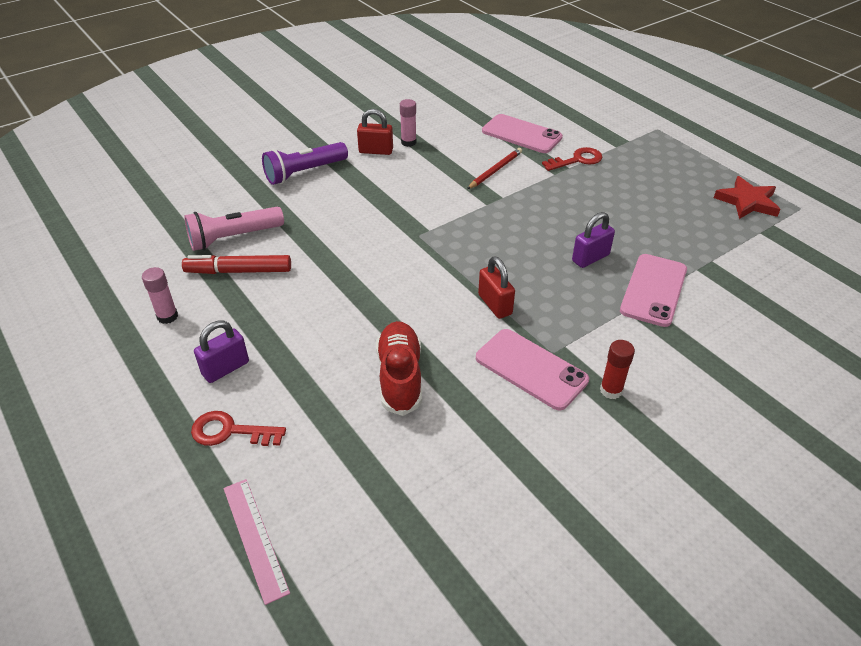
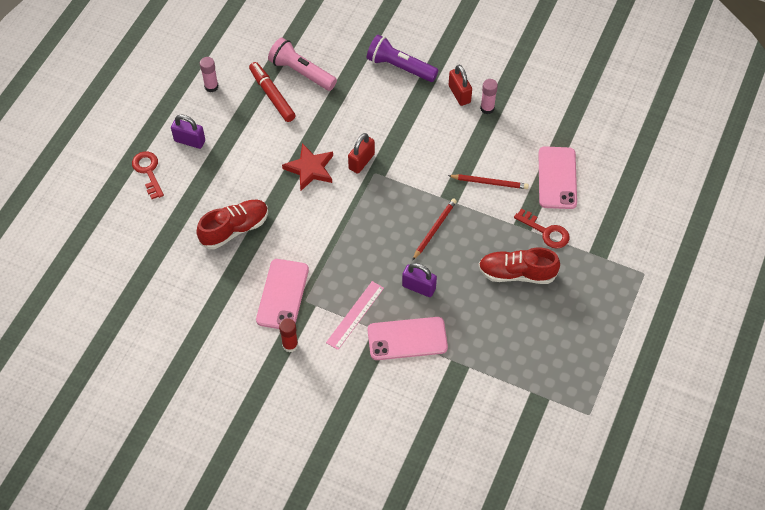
camera: 60 degrees right, 15 degrees up
(255, 538) = (92, 222): pink ruler -> pink ruler (355, 315)
(495, 304) = (330, 250): red padlock -> red padlock (361, 161)
(524, 222) = (434, 229): none -> red pencil
(614, 192) = (517, 273): none -> red shoe
(747, 202) = (570, 372): red star -> red star (310, 169)

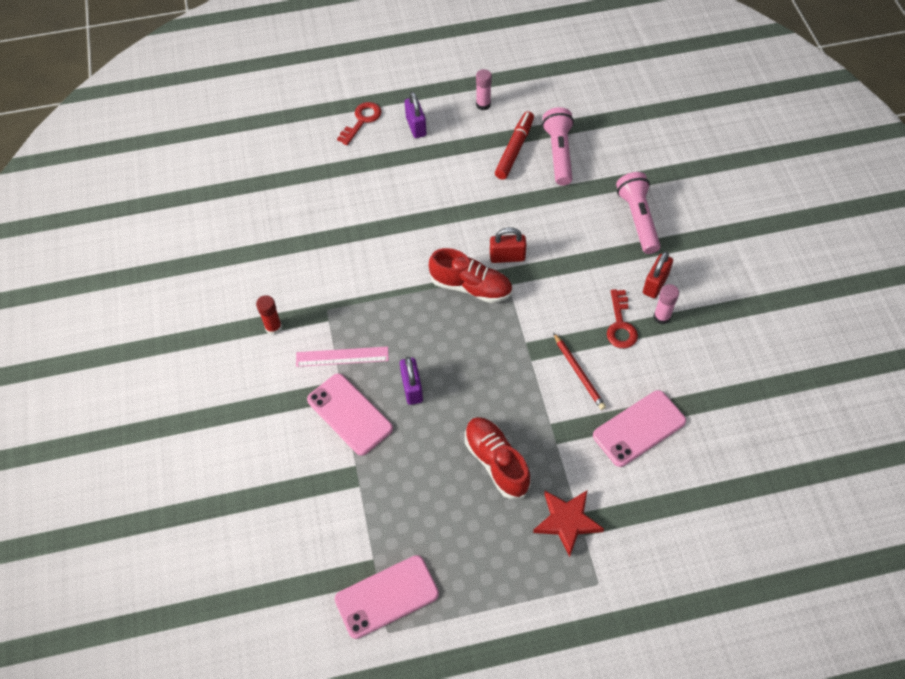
camera: 55 degrees right, 0 degrees up
(234, 229) = (356, 213): red shoe -> red shoe (471, 287)
(282, 294) = (319, 289): pink phone -> pink phone (387, 596)
(310, 169) = (464, 225): red star -> red star (567, 521)
(400, 67) = (638, 219): purple flashlight -> pink flashlight
(434, 229) = (485, 360): red pencil -> none
(546, 232) = (566, 458): red key -> red key (620, 324)

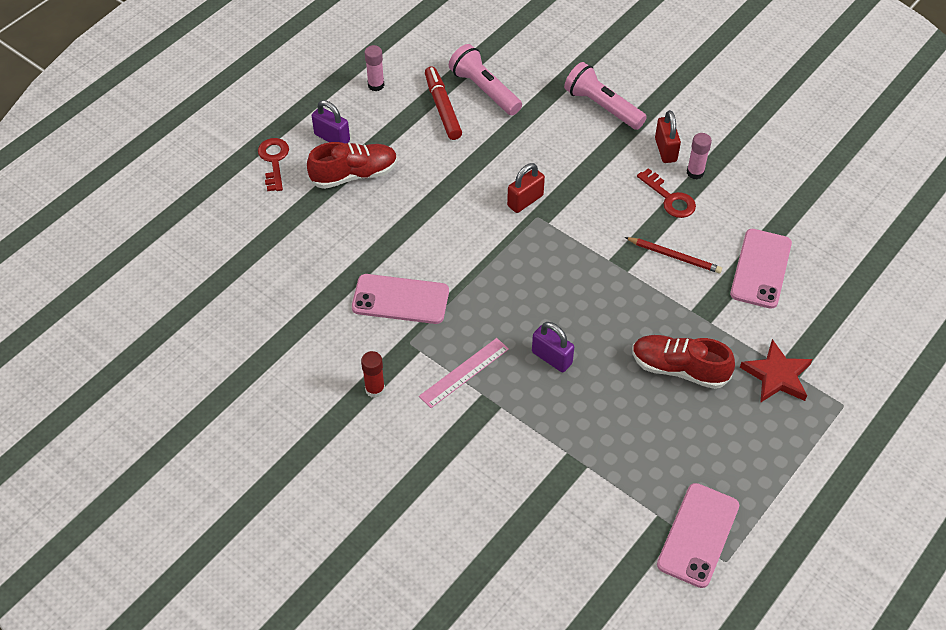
camera: 40 degrees left, 5 degrees down
(349, 414) = (519, 415): pink phone -> pink phone (400, 299)
(471, 287) = (519, 244): red shoe -> red shoe (354, 175)

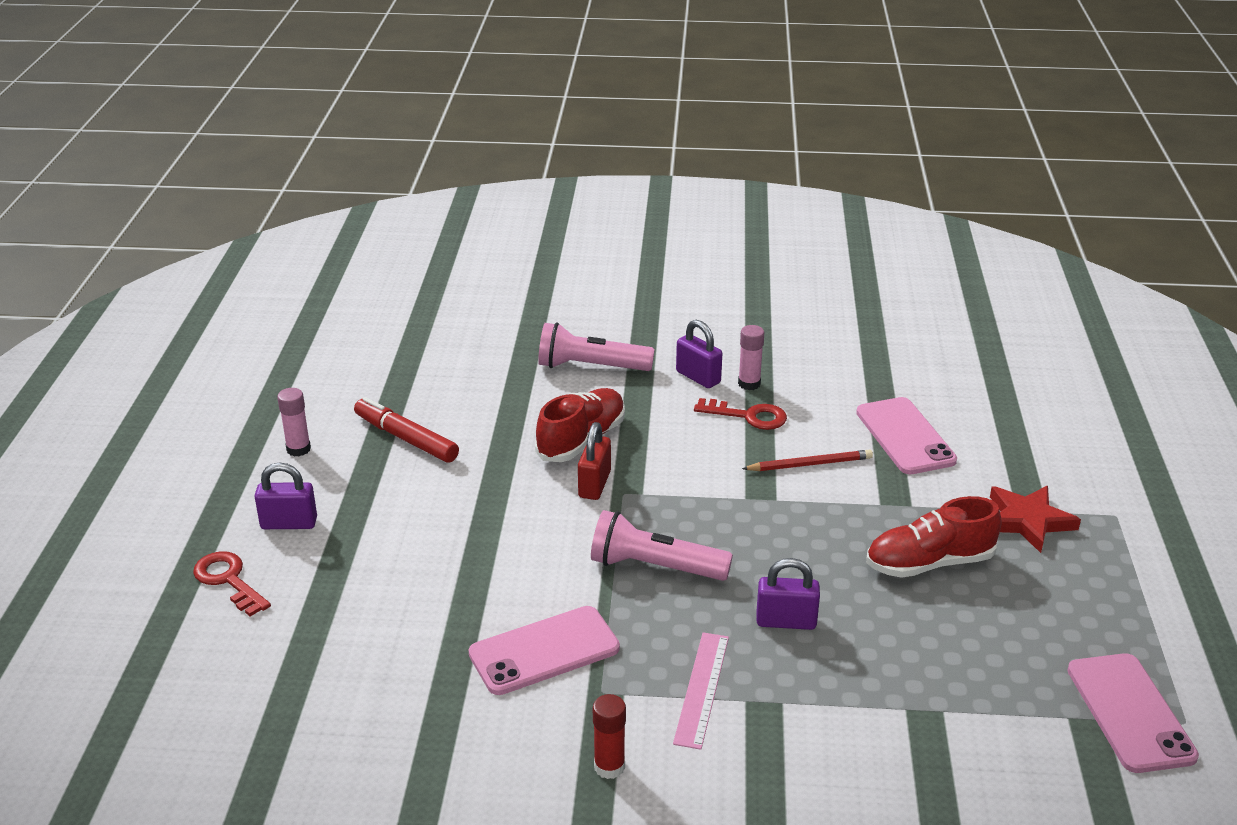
camera: 35 degrees left, 20 degrees down
(354, 175) = (356, 548): red shoe -> red shoe (581, 440)
(484, 90) = (440, 403): pink flashlight -> pink flashlight (655, 567)
(665, 150) = (698, 377): red padlock -> purple padlock

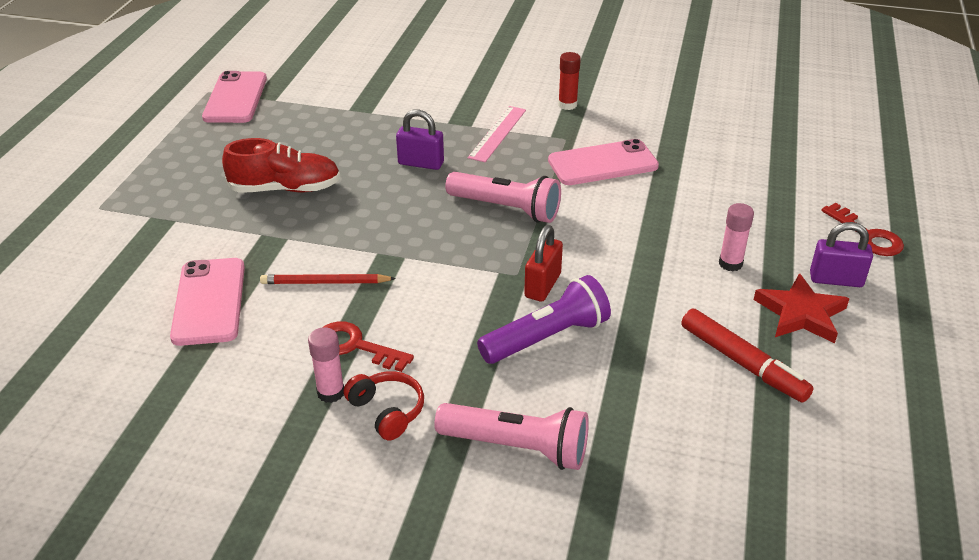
camera: 170 degrees left, 5 degrees up
(298, 449) = (861, 363): pink glue stick -> pink glue stick (730, 264)
(581, 440) = (547, 338): red shoe -> purple flashlight
(698, 377) = (387, 411): purple padlock -> red headphones
(1027, 521) = (176, 210): red star -> red star (801, 313)

